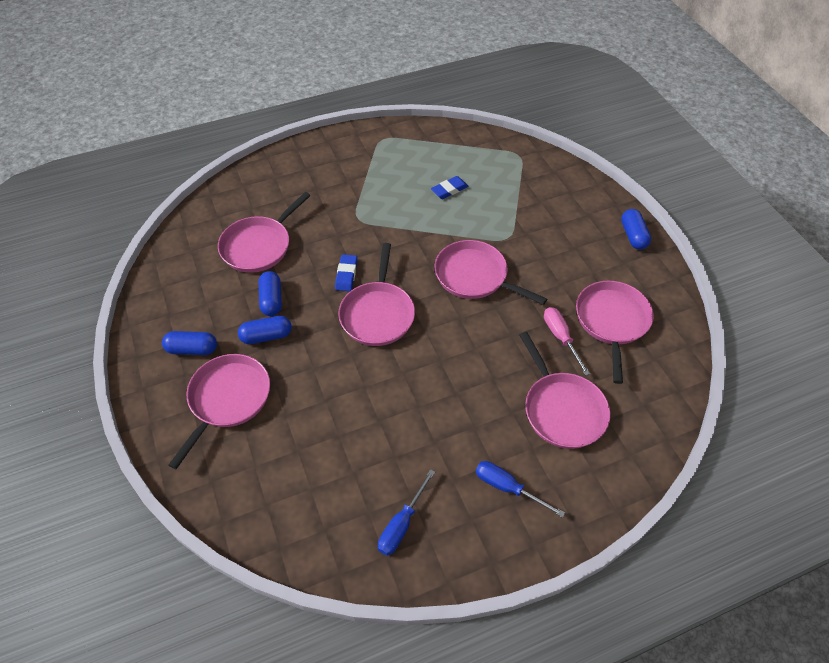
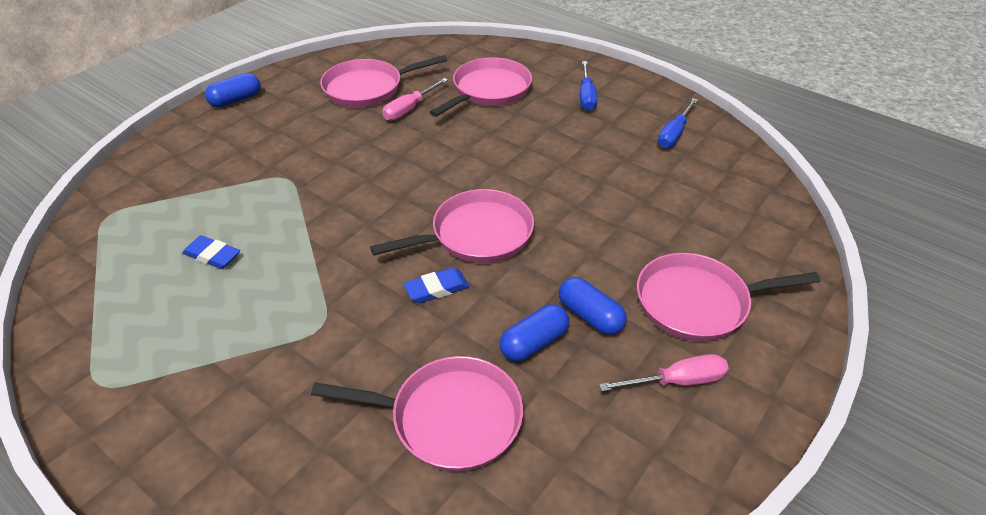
camera: 120 degrees left, 10 degrees down
(192, 349) = (676, 381): blue capsule -> pink screwdriver
(402, 524) = (674, 134): blue screwdriver -> blue screwdriver turned 120 degrees clockwise
(474, 276) = (365, 183): pink pan -> none

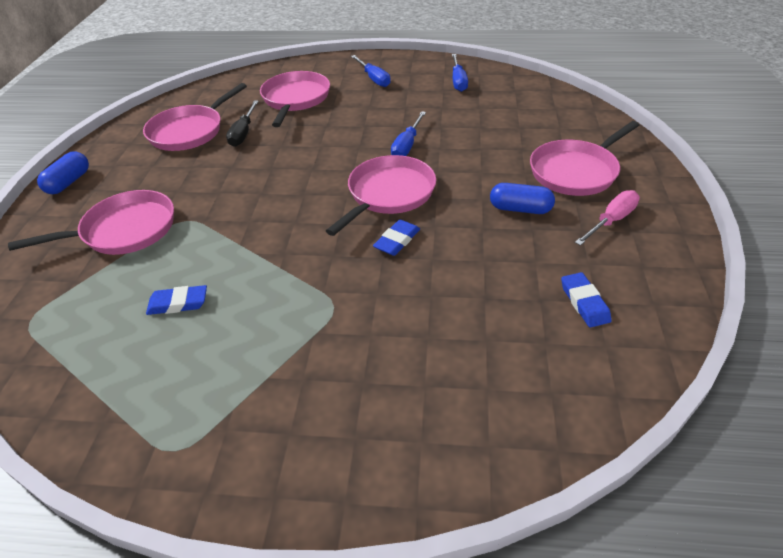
camera: 30 degrees left, 0 degrees up
(410, 109) = (243, 133): pink screwdriver -> black screwdriver
(450, 418) = (496, 315): pink pan -> pink pan (125, 230)
(534, 343) = (501, 242): blue capsule -> none
(546, 188) = (407, 145): none -> blue screwdriver
(549, 456) = (584, 302): none -> blue eraser

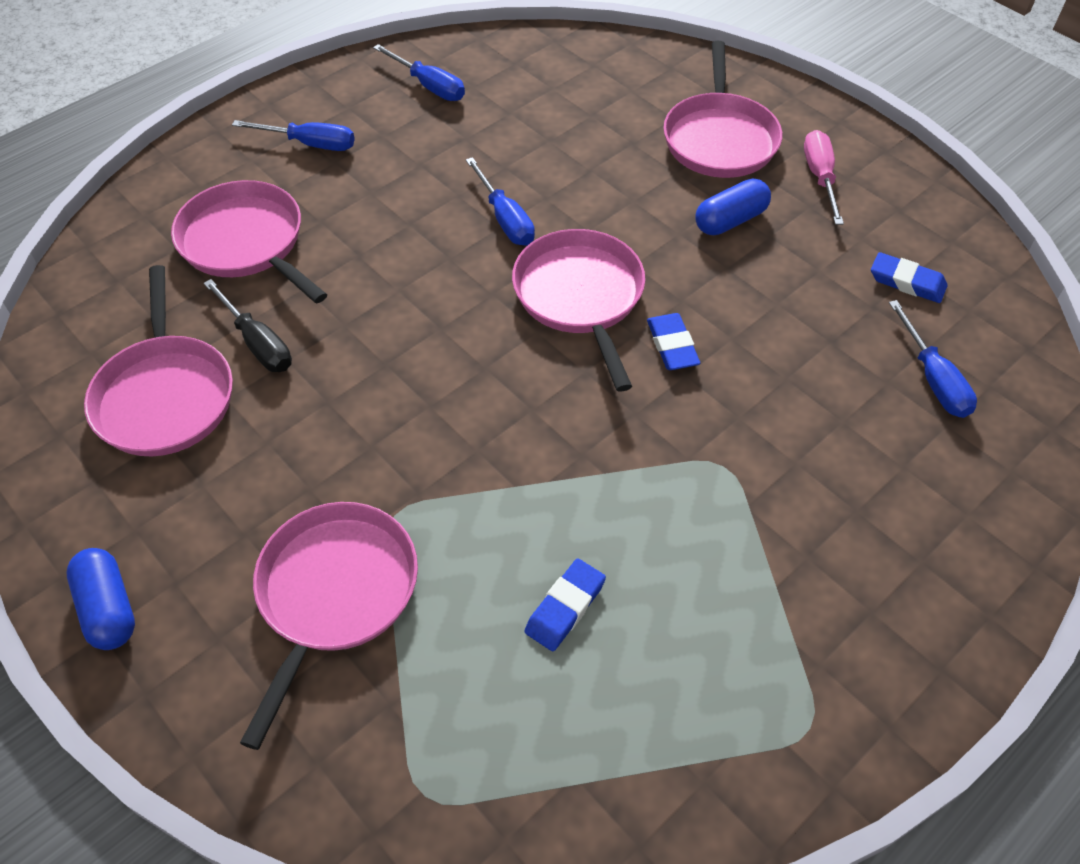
camera: 50 degrees left, 10 degrees up
(518, 360) = (933, 379): none -> blue screwdriver

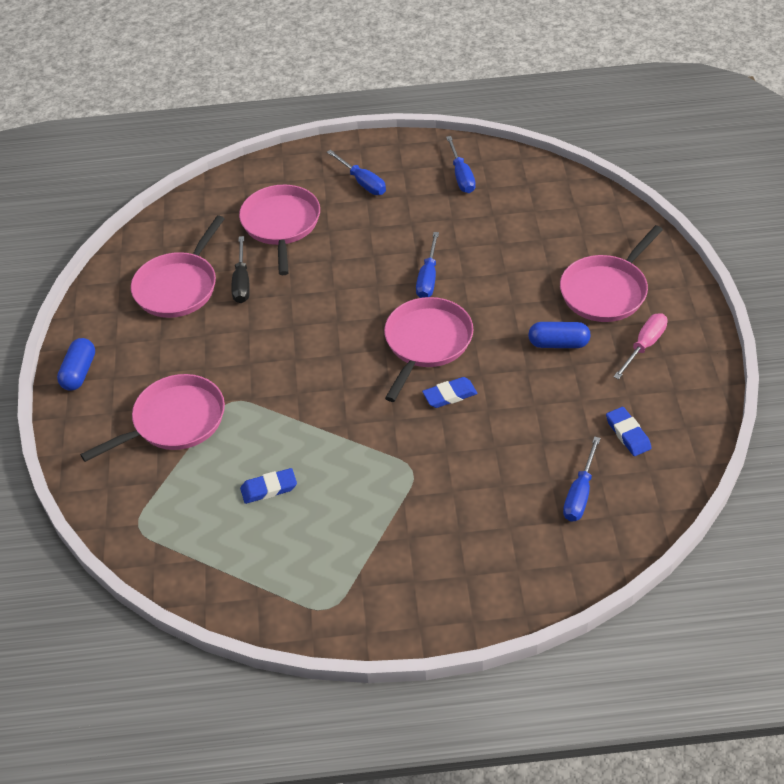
camera: 40 degrees right, 5 degrees down
(672, 345) = (450, 395): blue eraser -> blue eraser turned 45 degrees clockwise

